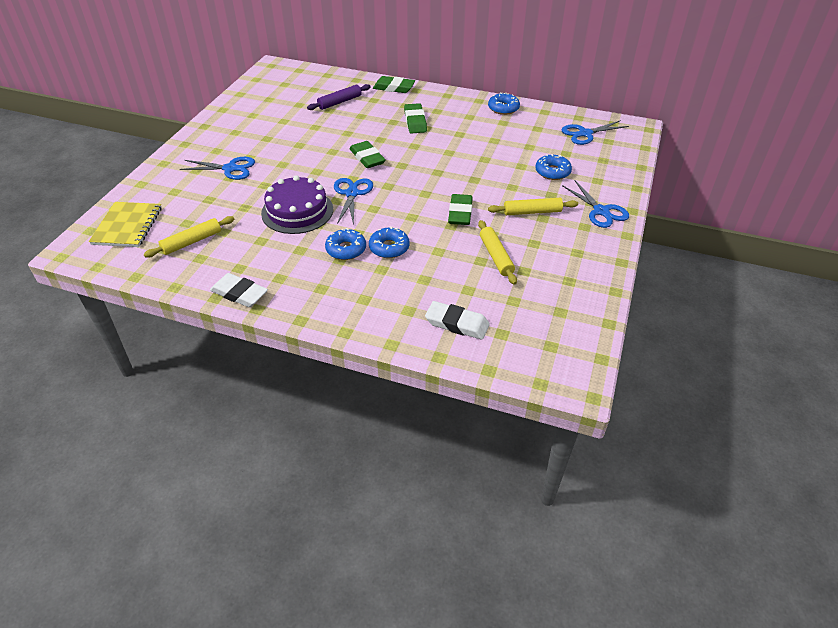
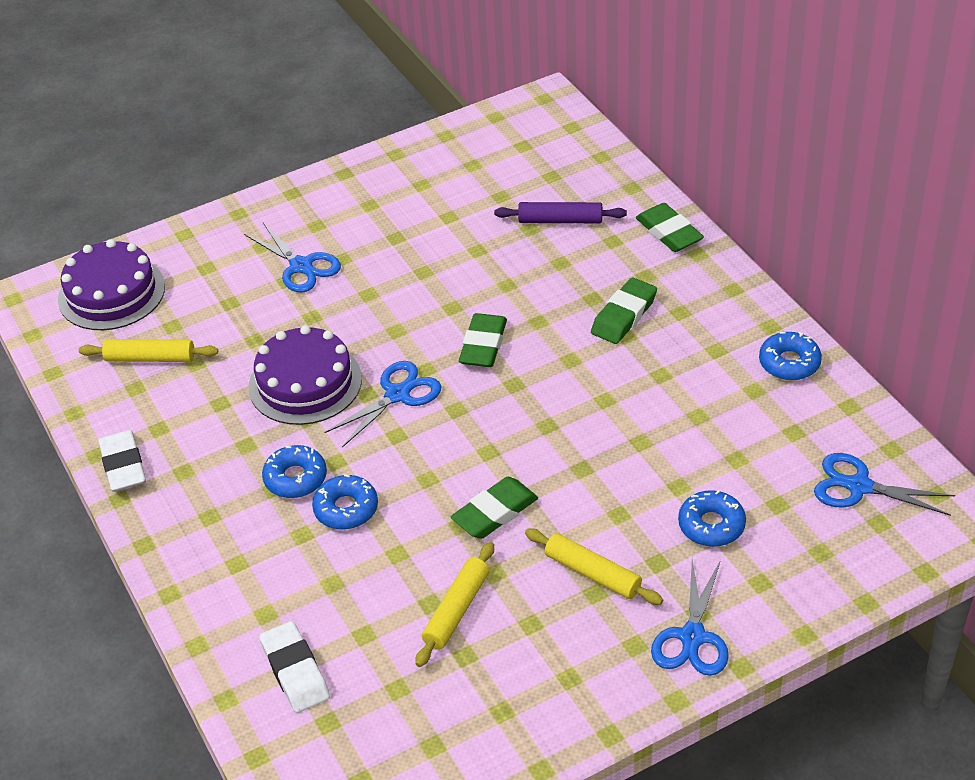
camera: 45 degrees right, 0 degrees up
(127, 226) = (111, 293): yellow notebook -> purple cake

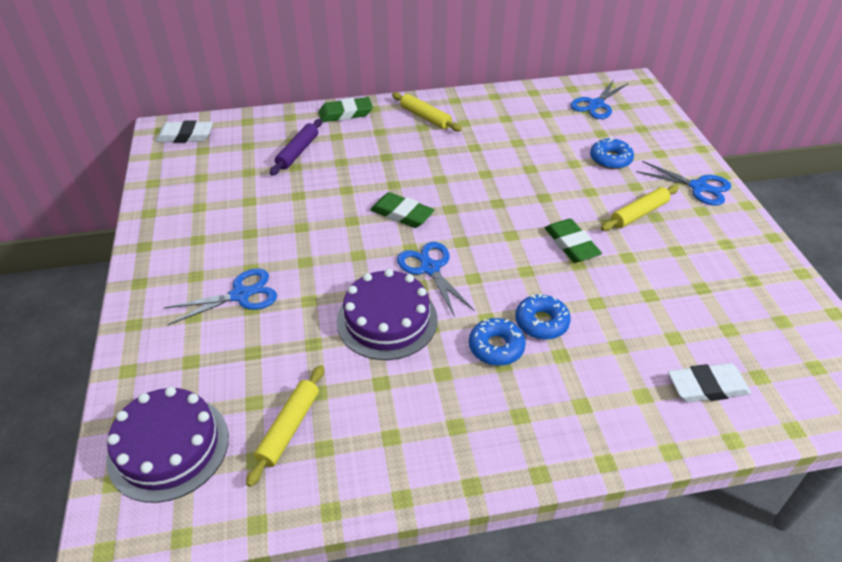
camera: 75 degrees left, 0 degrees up
(123, 465) = (428, 475): white eraser -> white eraser (185, 136)
(456, 610) = (659, 283): yellow rolling pin -> yellow rolling pin (425, 117)
(624, 315) = (411, 148): green eraser -> none
(789, 363) = (489, 101): blue donut -> none

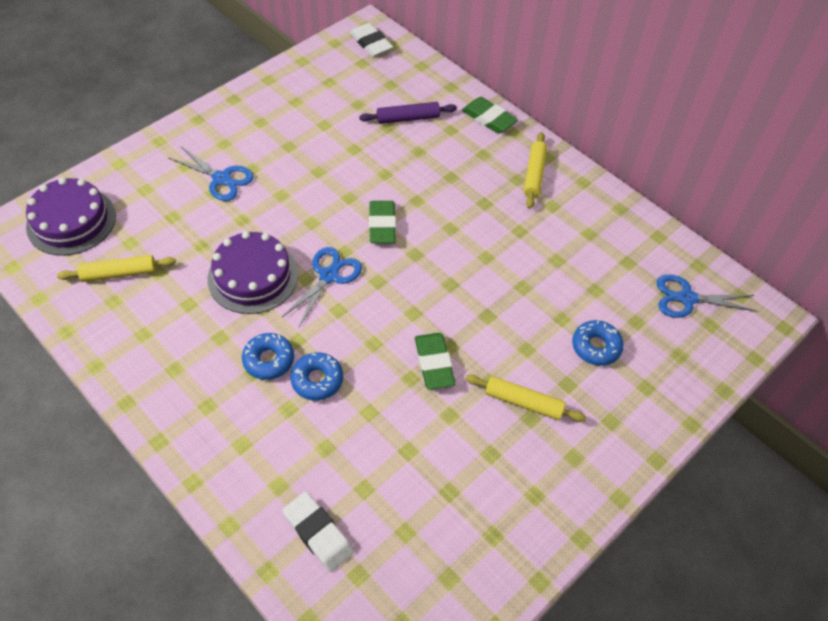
camera: 55 degrees right, 10 degrees up
(571, 244) = (434, 363): green eraser -> green eraser turned 45 degrees counterclockwise
(698, 187) = (613, 442): blue scissors -> none

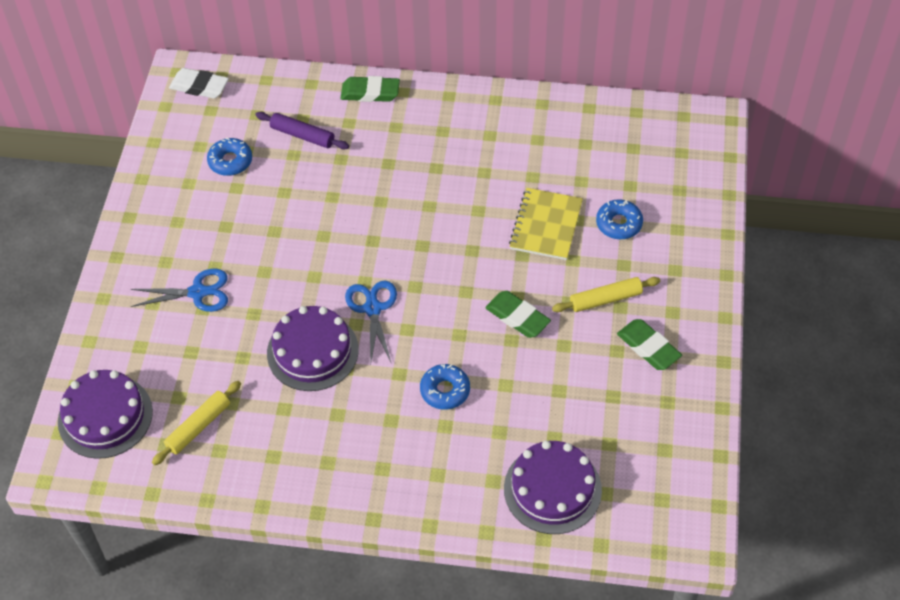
camera: 35 degrees left, 0 degrees up
(269, 360) = (393, 403): blue donut -> blue donut (230, 161)
(318, 533) = (552, 489): white eraser -> purple cake
(382, 225) = (373, 240): green eraser -> green eraser (648, 347)
(408, 118) = (302, 135): purple rolling pin -> purple rolling pin turned 75 degrees clockwise
(530, 305) = (546, 225): none -> yellow notebook
(534, 174) = (452, 118): yellow rolling pin -> none
(687, 298) = (649, 143): blue scissors -> none

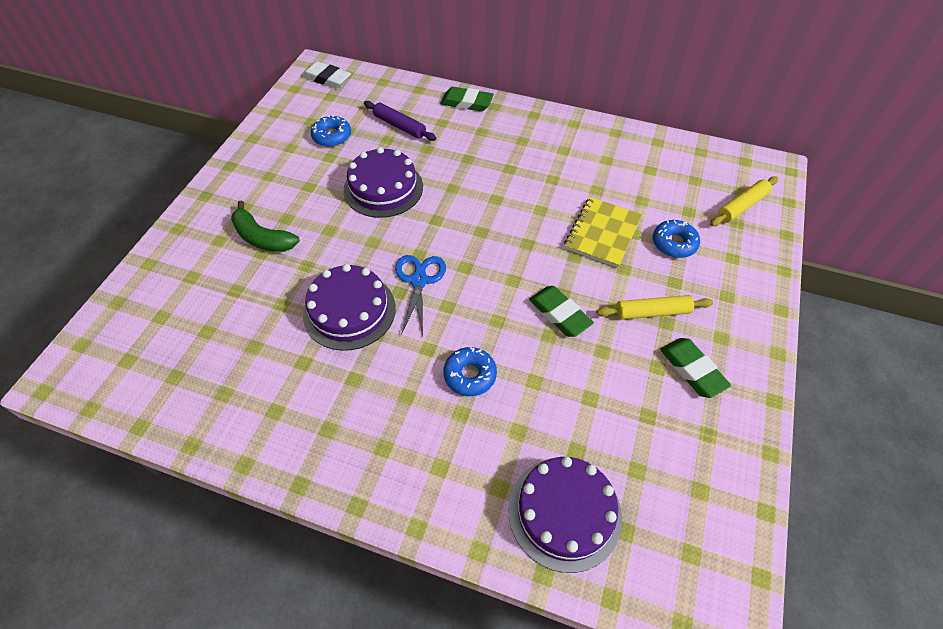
camera: 10 degrees right, 0 degrees up
(105, 416) = (130, 337): purple cake -> purple cake (383, 188)
(198, 292) = (263, 238): blue scissors -> green banana
(198, 427) = (213, 365): yellow rolling pin -> yellow rolling pin (741, 206)

